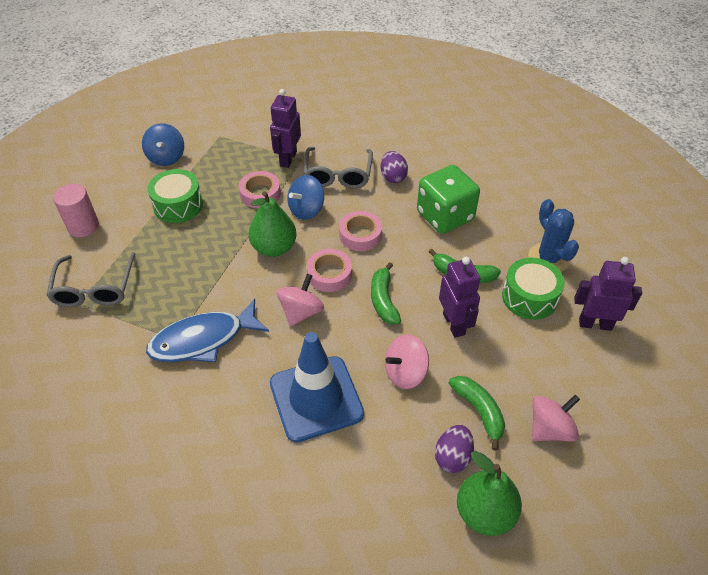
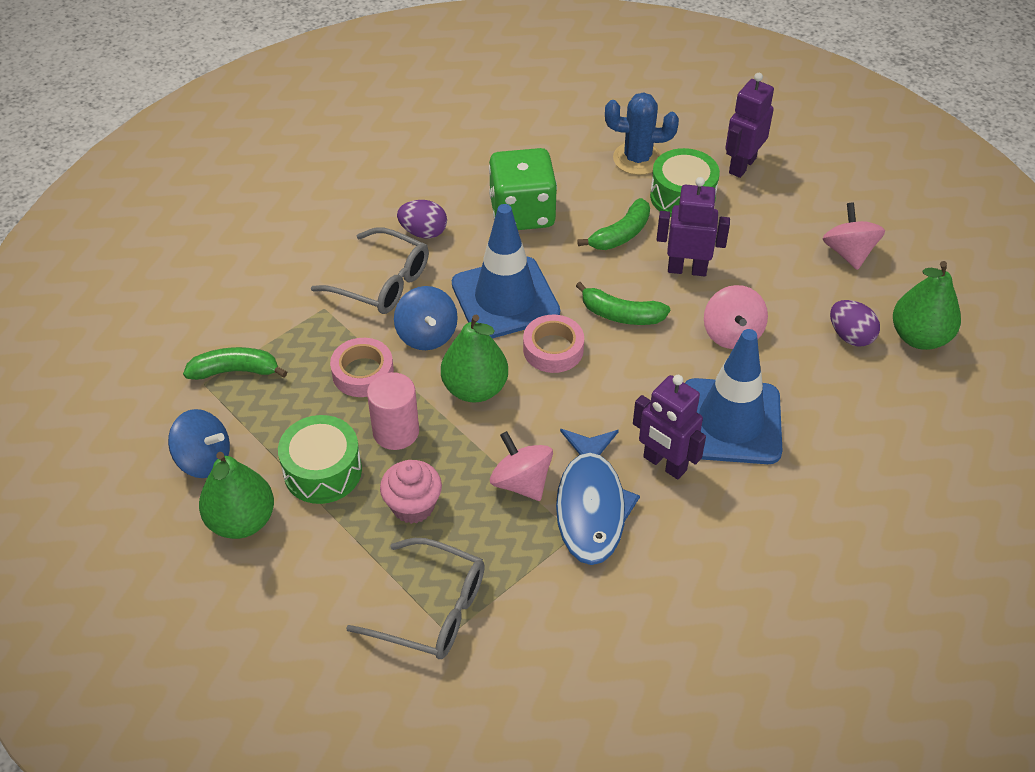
camera: 65 degrees left, 0 degrees up
(83, 226) = (290, 600): pink cylinder -> pink cylinder (396, 432)
(130, 187) = (241, 521): none -> green pear
(168, 253) = (413, 506): none -> pink cupcake
(288, 159) = (312, 322): purple robot -> purple robot (664, 464)
(301, 312) = (598, 395): pink spinning top -> pink spinning top (521, 482)
(360, 235) = (505, 298): pink tape -> blue traffic cone
(479, 411) = (806, 295): green banana -> green banana (235, 371)

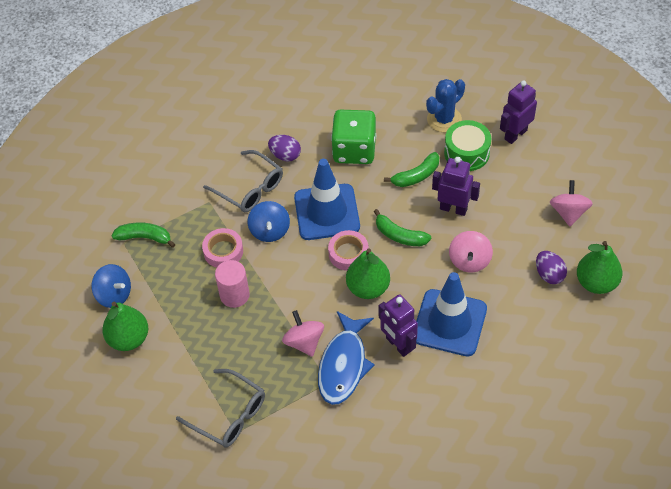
camera: 15 degrees right, 5 degrees up
(322, 471) = (184, 314): green drum -> none
(413, 506) = (233, 346): pink cupcake -> none
(475, 389) = (291, 273): green pear -> green pear (368, 288)
(637, 159) = (444, 119): blue cactus -> blue cactus turned 60 degrees counterclockwise

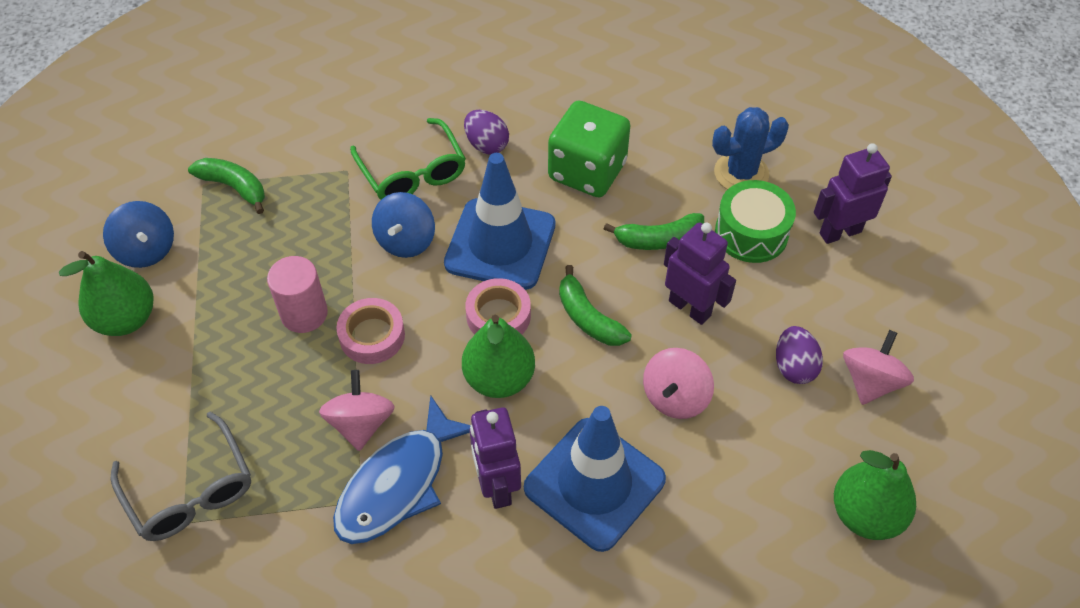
camera: 20 degrees right, 0 degrees up
(223, 251) = (326, 245): pink tape -> pink tape (372, 336)
(249, 188) = (412, 172): grey glasses -> green glasses
(549, 274) = (792, 469): purple egg -> purple egg (794, 367)

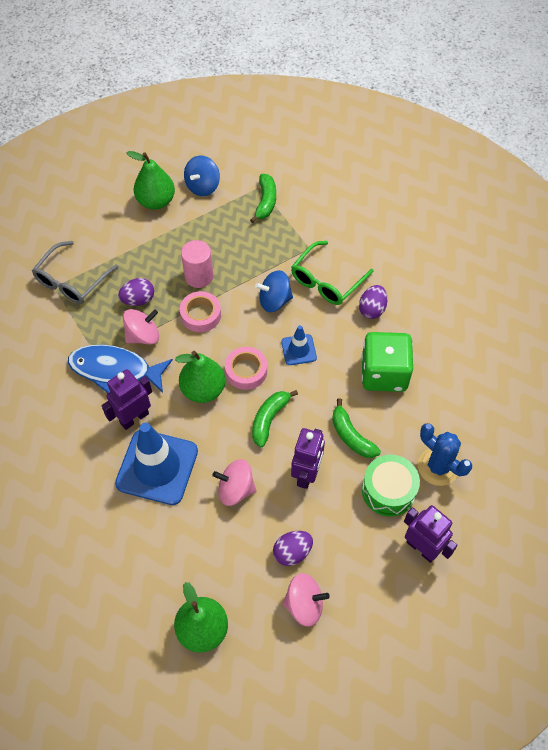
camera: 65 degrees right, 5 degrees up
(292, 407) = (138, 300): none -> purple egg
(500, 244) = (298, 350): blue traffic cone -> blue traffic cone, size x0.49

